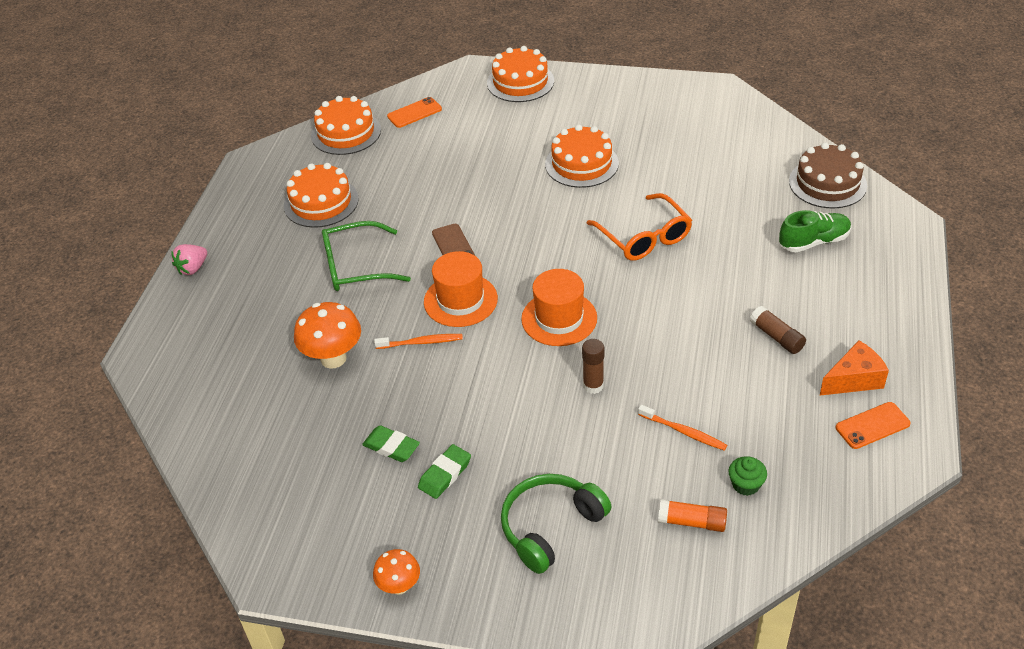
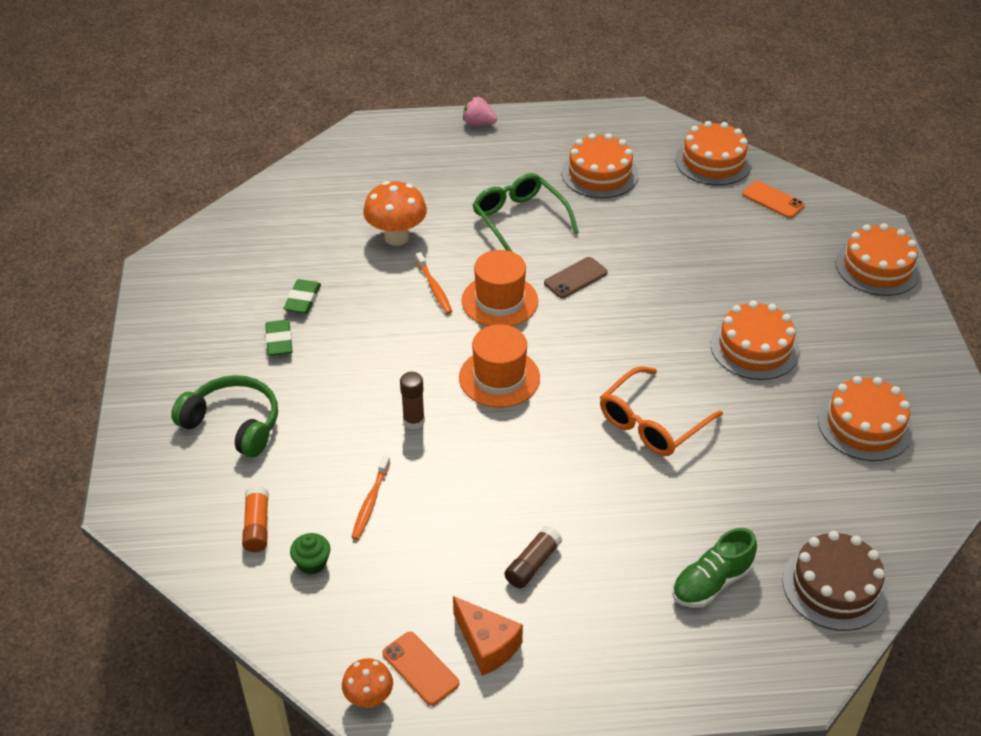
camera: 70 degrees right, 0 degrees up
(399, 586) = (156, 342): orange mushroom -> orange mushroom (369, 698)
(445, 474) = (279, 341): green eraser -> green eraser turned 60 degrees clockwise
(681, 131) = (864, 425): none -> orange cake
(813, 242) = (711, 582): green shoe -> green shoe turned 90 degrees clockwise

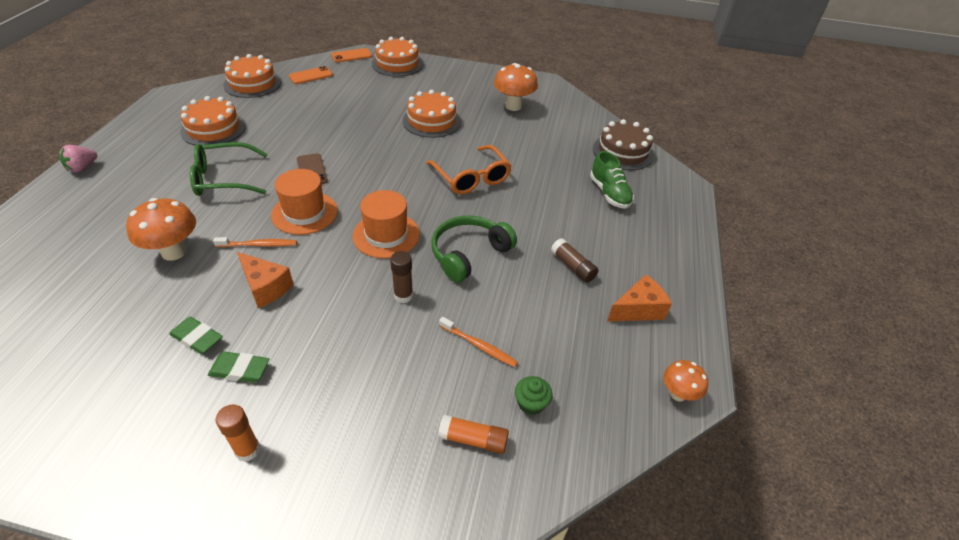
camera: 75 degrees left, 0 degrees up
(204, 379) = (247, 450): none -> orange glue stick
(234, 424) = (329, 434): green headphones -> green headphones (469, 254)
(380, 317) = (265, 287): none -> orange cheese
(420, 668) = (654, 354): orange phone -> orange phone (351, 56)
(864, 425) = (513, 106): orange cake -> orange mushroom

